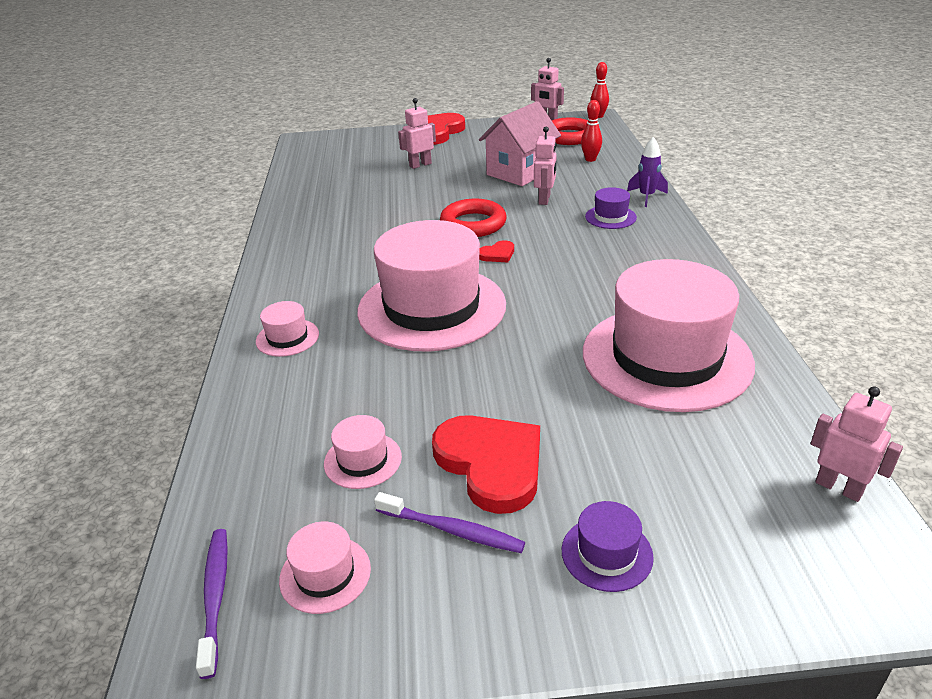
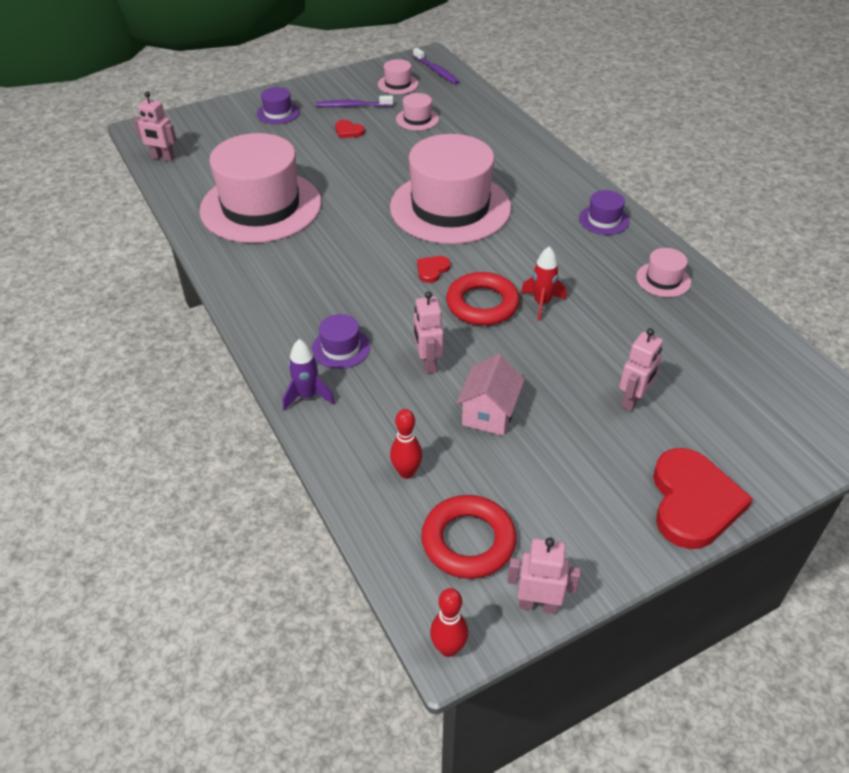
camera: 155 degrees right, 10 degrees up
(287, 337) = (532, 165): pink hat -> pink hat (663, 279)
(292, 264) = (604, 220): none -> purple hat
(424, 217) = (542, 303): none -> red rocket
(491, 464) = (348, 131): red heart -> red heart, size x0.45
(520, 172) = (489, 414): pink house -> pink house, size x0.66

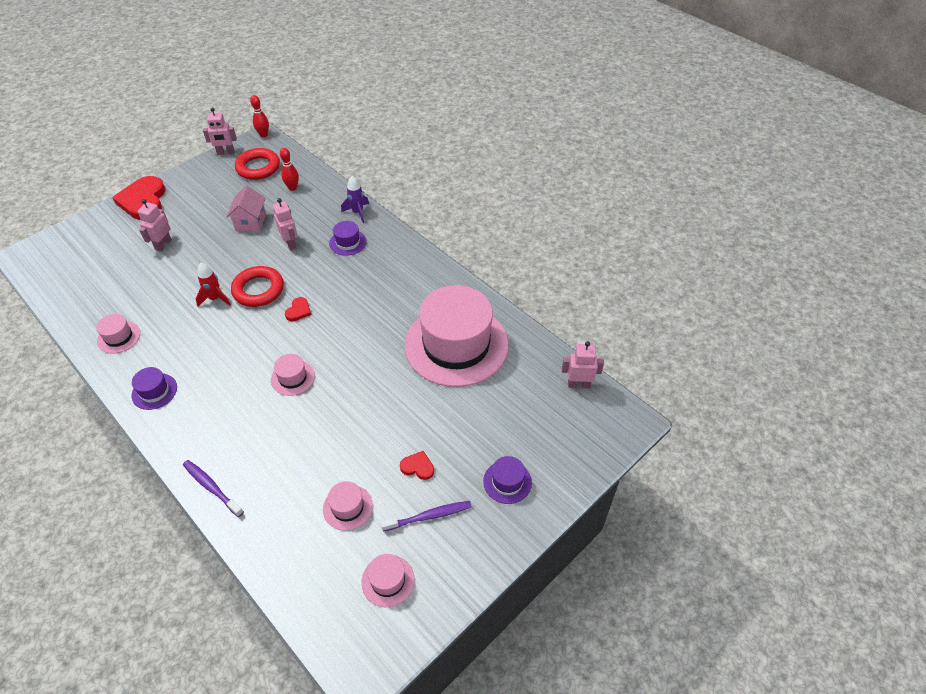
camera: 165 degrees right, 5 degrees up
(436, 71) = (343, 630): purple toothbrush -> purple toothbrush (212, 487)
(450, 207) = (292, 378): pink hat -> pink hat, size x0.41

